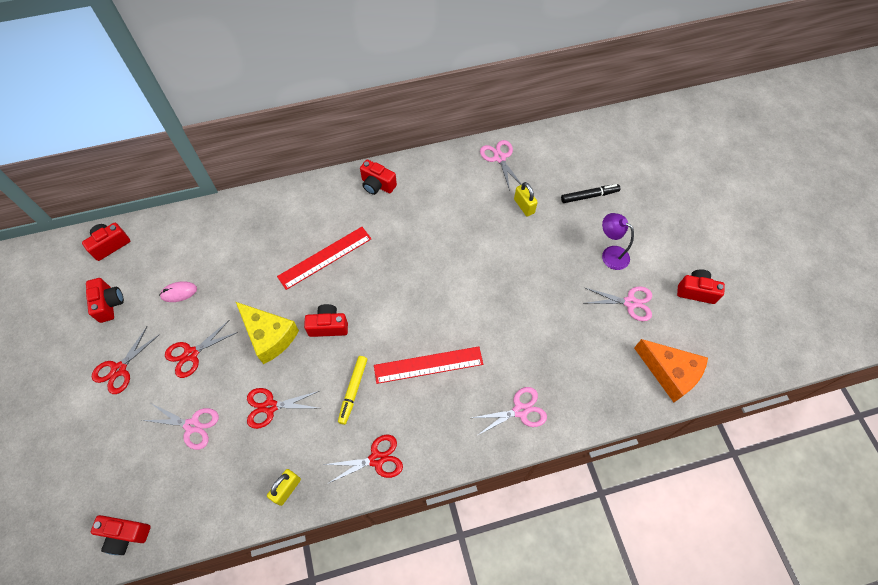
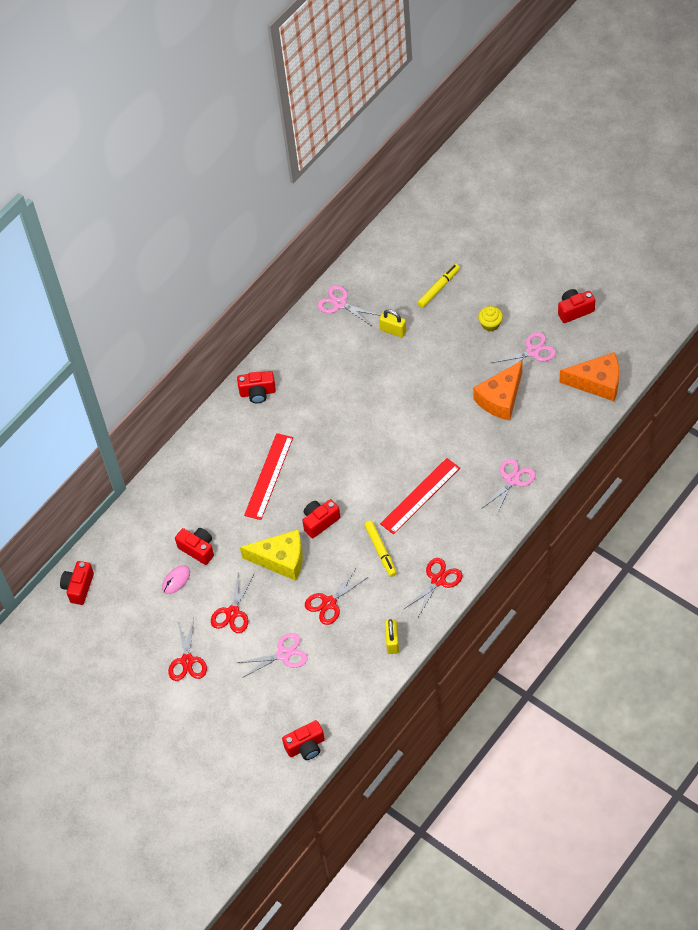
camera: 30 degrees left, 5 degrees down
(109, 304) = (128, 626): red camera -> red camera (198, 549)
(569, 325) = (500, 398): none -> orange cheese
(589, 196) = (438, 288): black marker -> yellow marker
(610, 254) = (490, 324): purple lamp -> yellow cupcake

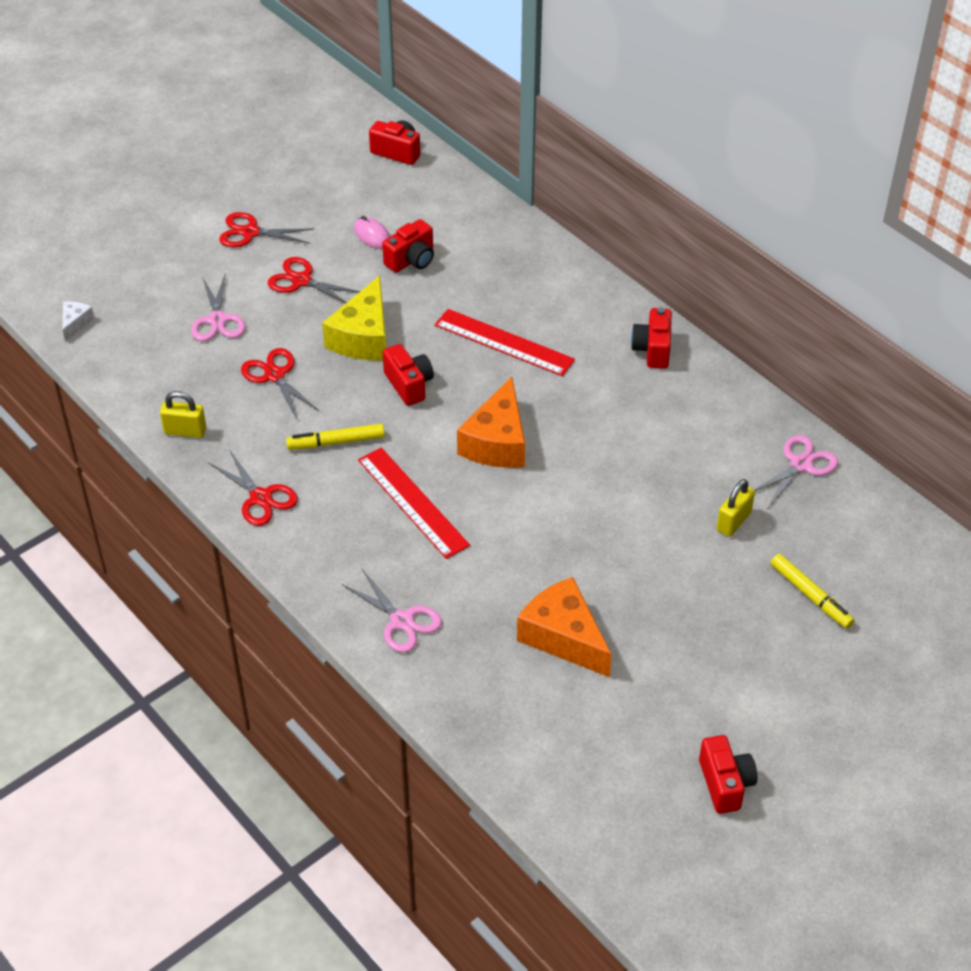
camera: 95 degrees right, 10 degrees down
(306, 746) = (75, 323): red camera -> white cheese
(490, 324) = (720, 652): yellow cupcake -> none
(532, 351) = (649, 701): pink scissors -> none
(597, 382) = (559, 783): orange cheese -> orange cheese (497, 442)

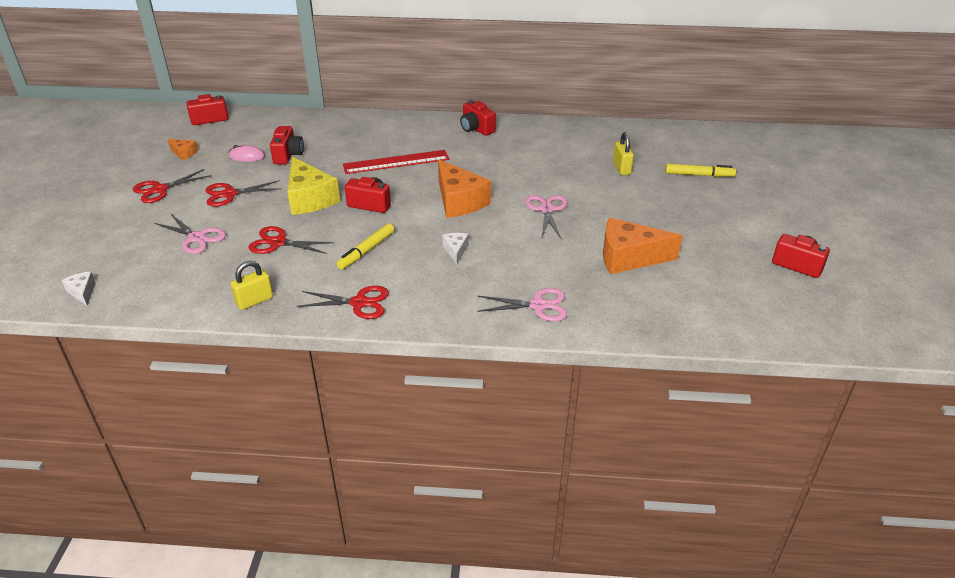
camera: 45 degrees left, 10 degrees down
(321, 192) = (184, 153): none -> orange cheese
(413, 502) = (456, 251): red ruler -> white cheese
(801, 465) = (612, 134): pink scissors -> pink scissors (547, 210)

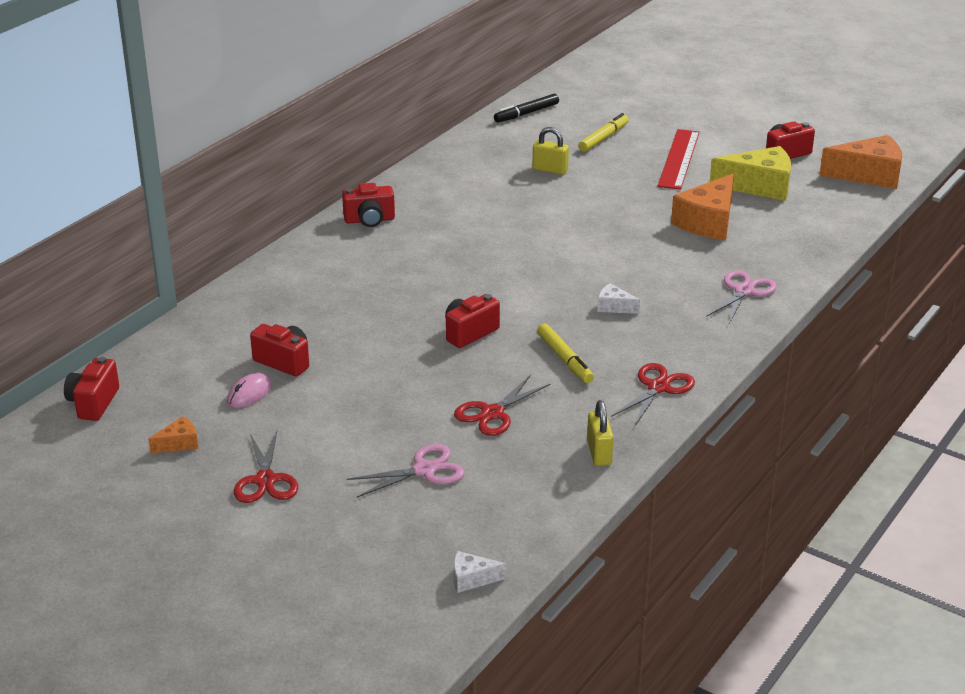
camera: 60 degrees left, 5 degrees down
(230, 194) = (339, 426): red scissors -> none
(309, 198) = (413, 370): yellow cheese -> yellow cheese (759, 186)
(396, 162) = (389, 291): red ruler -> red ruler (678, 159)
(459, 201) = (519, 277): orange cheese -> orange cheese (869, 175)
(547, 210) = (587, 234): pink scissors -> none
(690, 136) = (526, 113): none -> black marker

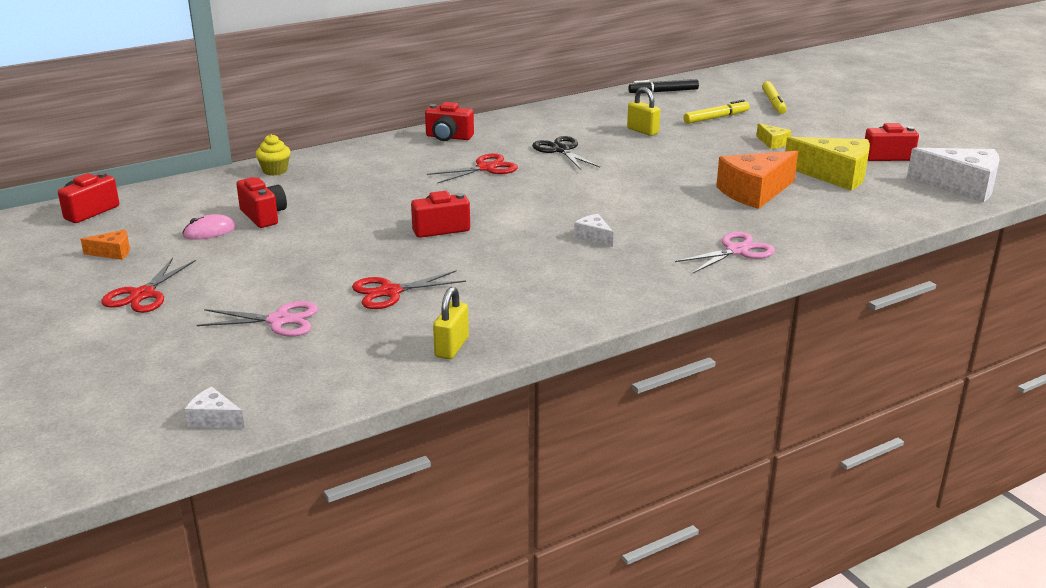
camera: 25 degrees right, 5 degrees down
(234, 304) = (275, 171): none -> yellow cupcake
(495, 211) = (561, 150): none -> black scissors
(565, 359) = (503, 266): yellow marker -> yellow marker (773, 103)
(658, 387) = (568, 308): red scissors -> red scissors (486, 168)
(678, 159) = (772, 143): red ruler -> yellow cheese
(869, 175) = (961, 186): orange cheese -> white cheese

